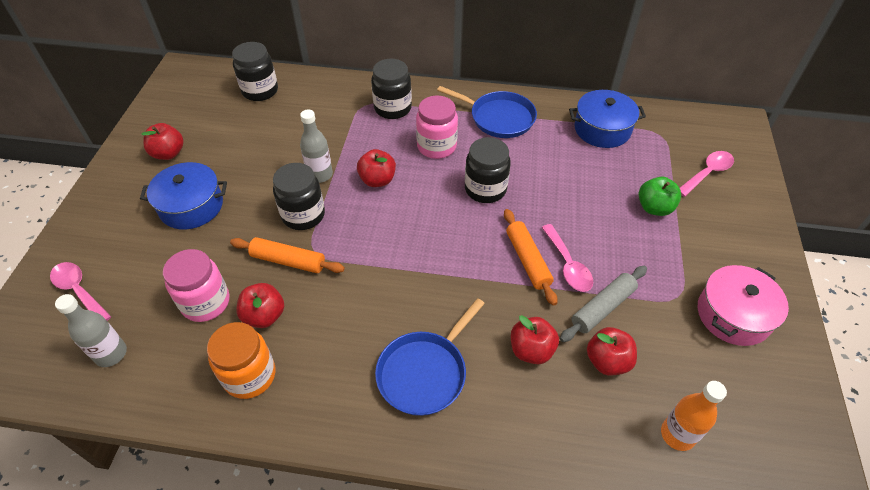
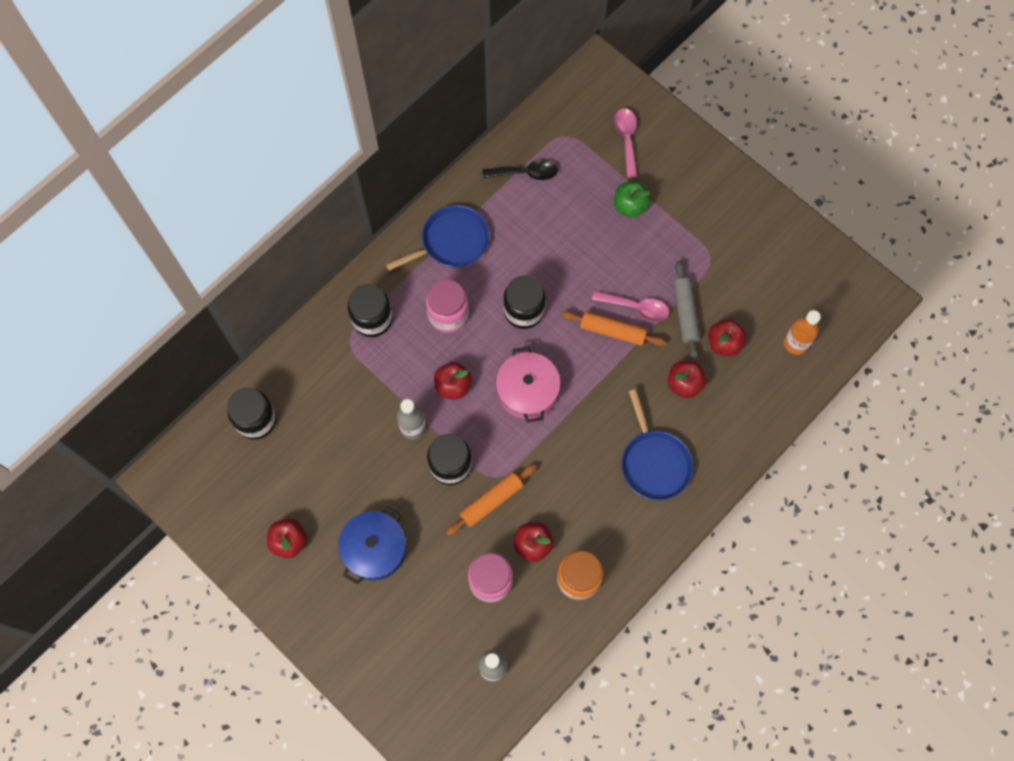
camera: 55 degrees left, 20 degrees up
(79, 291) = (411, 672): pink spoon -> none
(602, 129) = (526, 173): blue pot -> black spoon
(733, 315) = (747, 237): pink pot -> pink pot (527, 391)

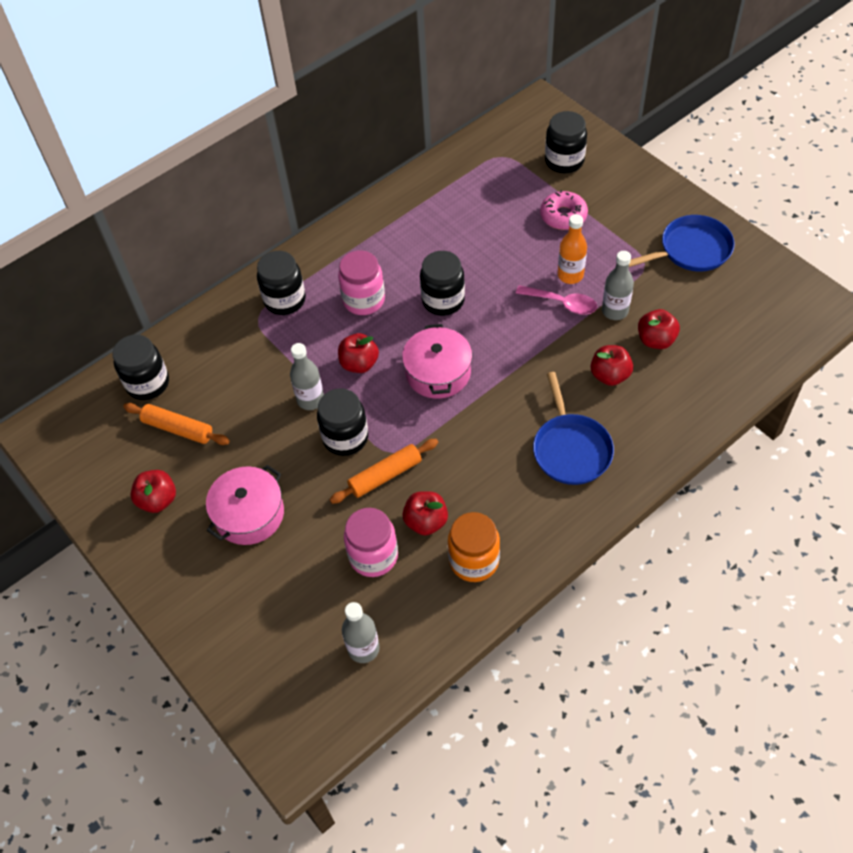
camera: 10 degrees right, 15 degrees down
(374, 549) = (249, 514): blue pot -> pink pot
(451, 242) = (376, 238): blue pan -> blue pan (691, 249)
(526, 173) = (459, 184): black spoon -> none
(612, 331) = (535, 323): orange rolling pin -> orange rolling pin (178, 429)
(626, 139) = (564, 161): pink spoon -> black jar
(630, 206) = (563, 216): green apple -> pink donut
(685, 313) = (615, 311): grey rolling pin -> grey bottle
(795, 343) = (735, 344): orange bottle -> orange bottle (570, 275)

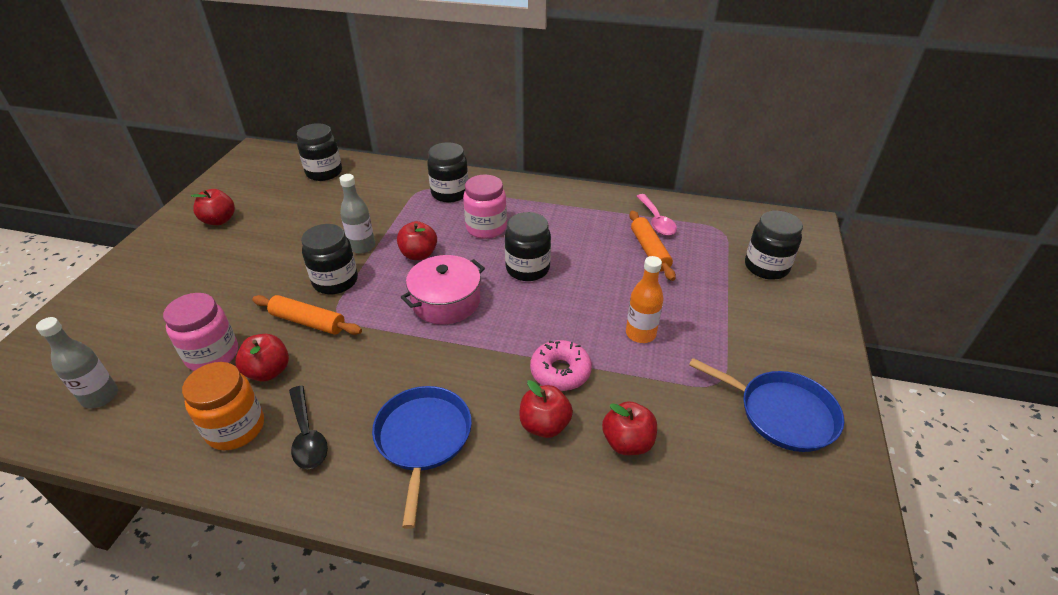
camera: 50 degrees right, 15 degrees down
(178, 429) = (291, 201): orange rolling pin -> orange rolling pin (649, 250)
(249, 514) = (226, 267): pink pot -> none
(516, 517) = (307, 435): none -> black spoon
(562, 303) = (601, 344): pink spoon -> pink spoon (656, 221)
(563, 216) = (704, 296): pink donut -> pink donut (560, 371)
(571, 449) = (423, 439): blue pan -> blue pan turned 135 degrees clockwise
(615, 311) = (631, 388): grey bottle -> none

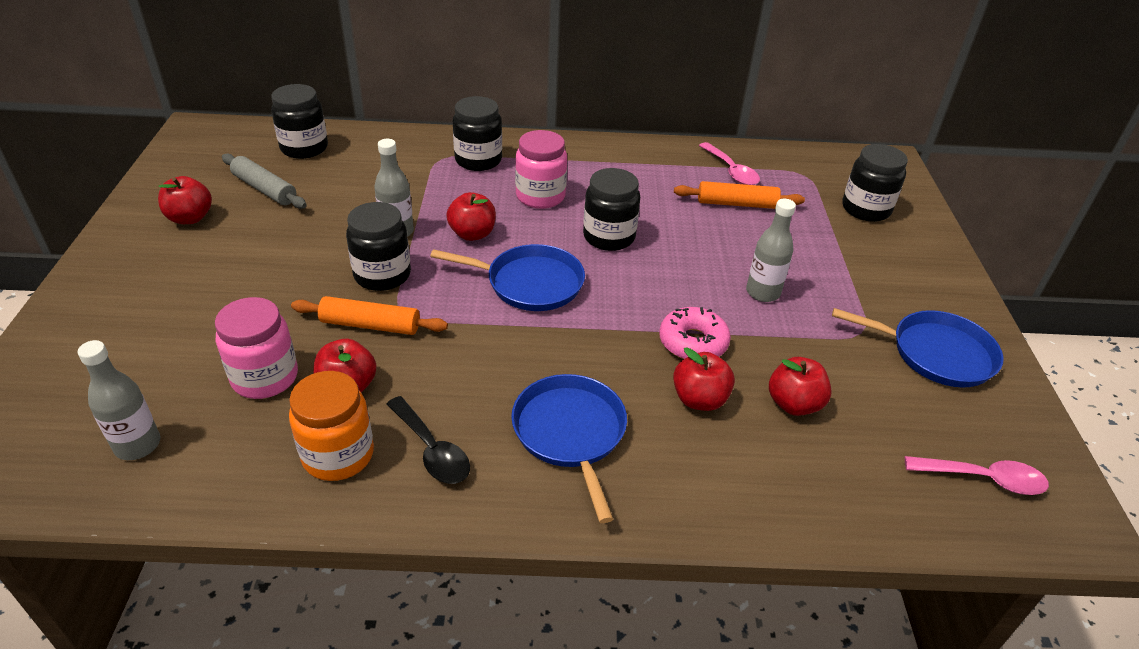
camera: 15 degrees left, 0 degrees up
(281, 202) = (264, 189): none -> grey rolling pin
(446, 301) = (529, 283): pink pot -> blue pan
(640, 334) = (762, 292): orange bottle -> grey bottle
(649, 250) = (737, 204): orange rolling pin -> orange rolling pin turned 60 degrees counterclockwise
(783, 547) = (983, 479): none -> pink spoon

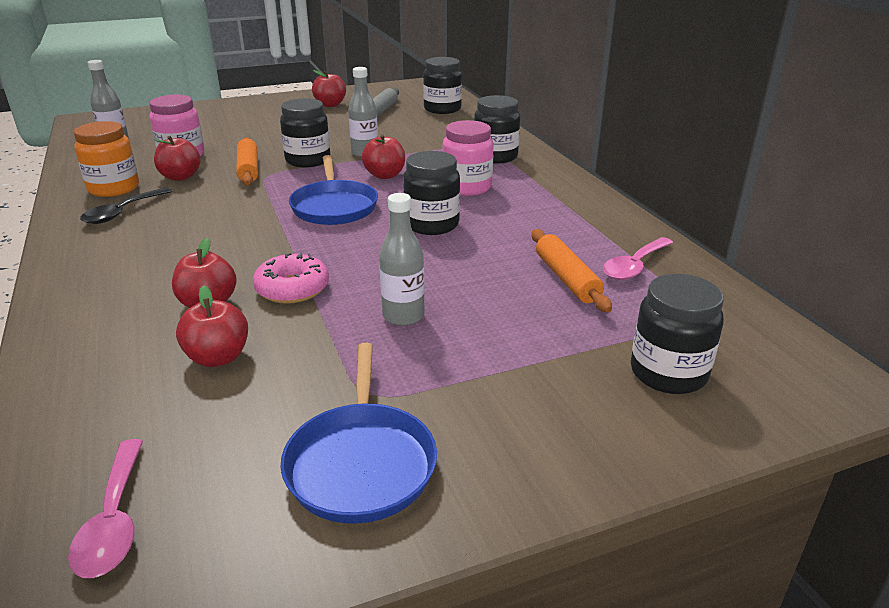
camera: 70 degrees right, 10 degrees down
(570, 433) = (149, 255): blue pan -> none

